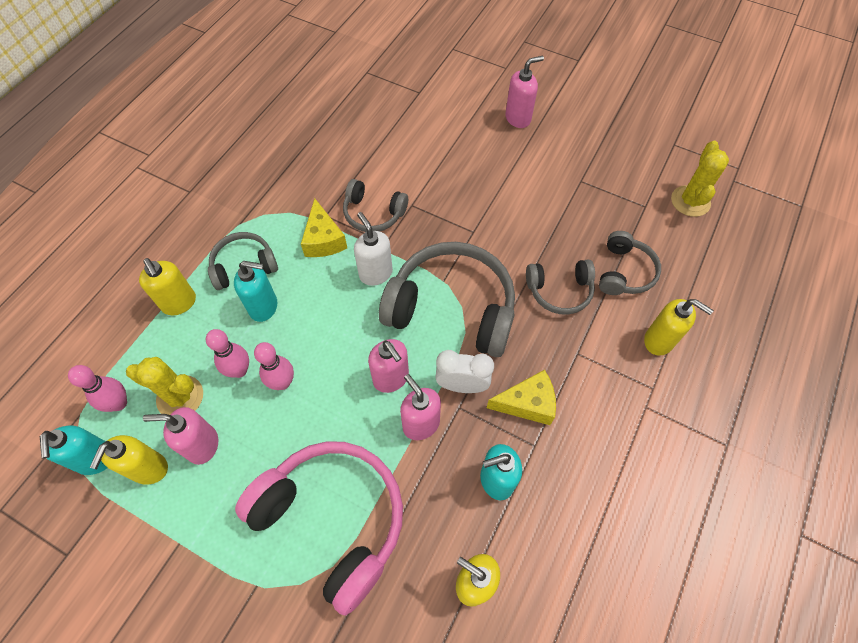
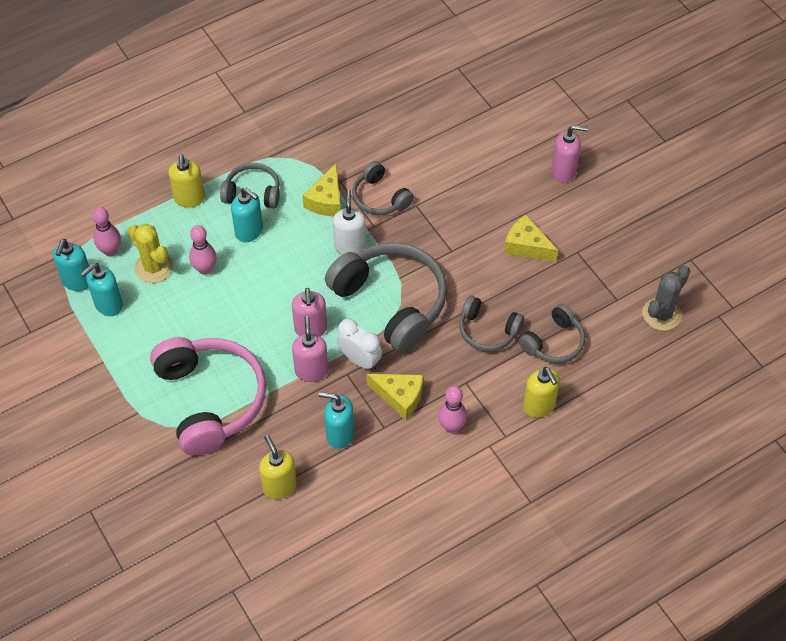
camera: 30 degrees right, 5 degrees down
(149, 469) = (108, 305): yellow soap dispenser -> turquoise soap dispenser
(202, 445) = (151, 307): pink soap dispenser -> none
(282, 382) = (230, 293): pink bowling pin -> pink bowling pin (451, 426)
(535, 196) = (526, 246): none -> yellow cheese
(690, 201) = (661, 314): yellow cactus -> grey cactus

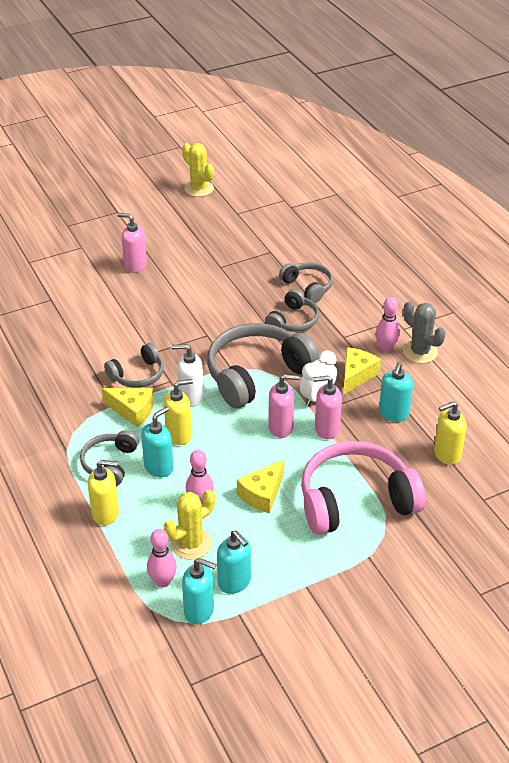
camera: 85 degrees left, 15 degrees down
(526, 246) = (210, 293): yellow cheese -> yellow cheese (262, 494)
(539, 406) = (367, 300): yellow soap dispenser -> yellow soap dispenser (179, 435)
(564, 171) = (135, 265): pink soap dispenser -> pink soap dispenser turned 75 degrees counterclockwise
(661, 314) = (286, 232): grey cactus -> grey cactus (420, 352)
(734, 215) = (199, 189): none -> yellow cactus

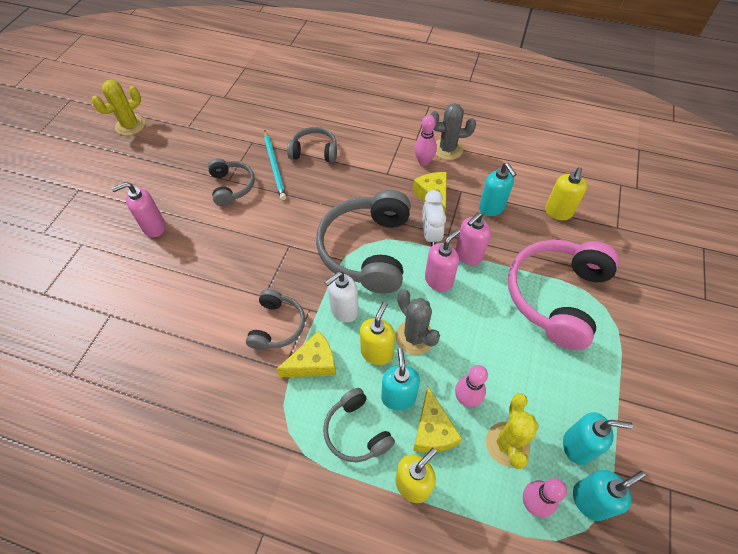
camera: 45 degrees left, 15 degrees up
(199, 189) = (130, 125): yellow cactus -> yellow cactus turned 45 degrees counterclockwise
(215, 446) = (414, 337): none -> grey cactus
(262, 494) = (497, 349): yellow cheese -> yellow cheese (432, 430)
(264, 278) = (274, 166): none -> turquoise pencil
(293, 321) = (338, 186): grey headphones -> grey headphones (232, 186)

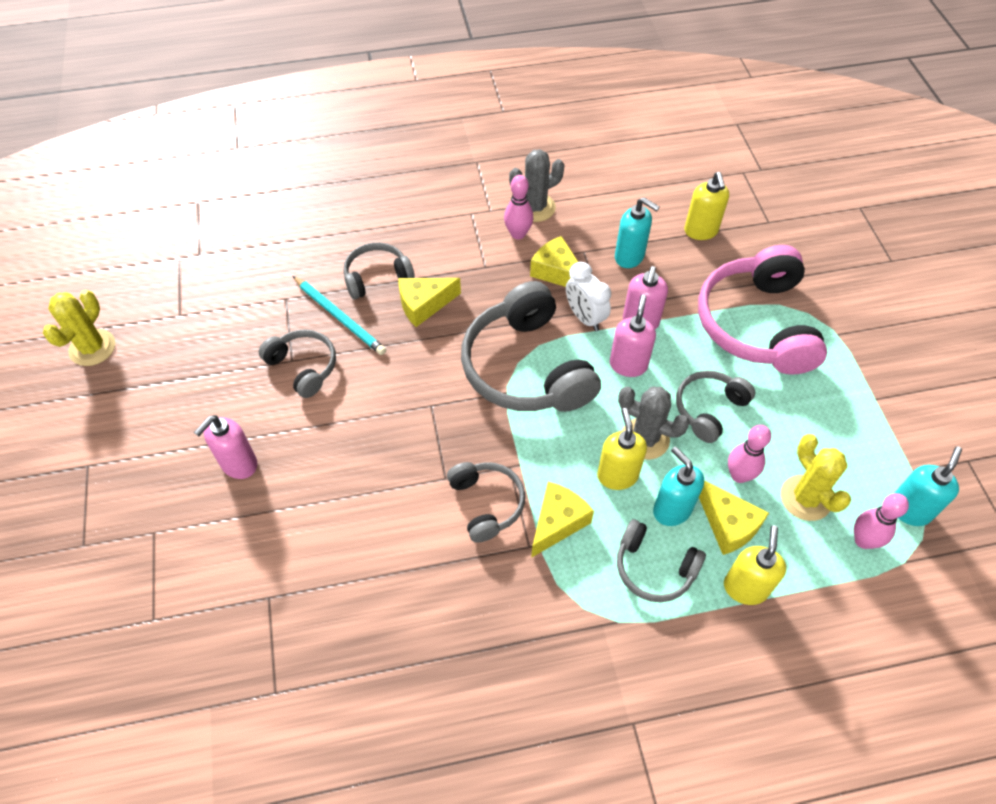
camera: 30 degrees left, 0 degrees up
(330, 181) = (424, 305): none -> yellow cheese
(344, 310) = (549, 448): white soap dispenser -> none
(476, 339) = (709, 409): none -> grey headphones
(577, 446) = (868, 465): turquoise soap dispenser -> none

